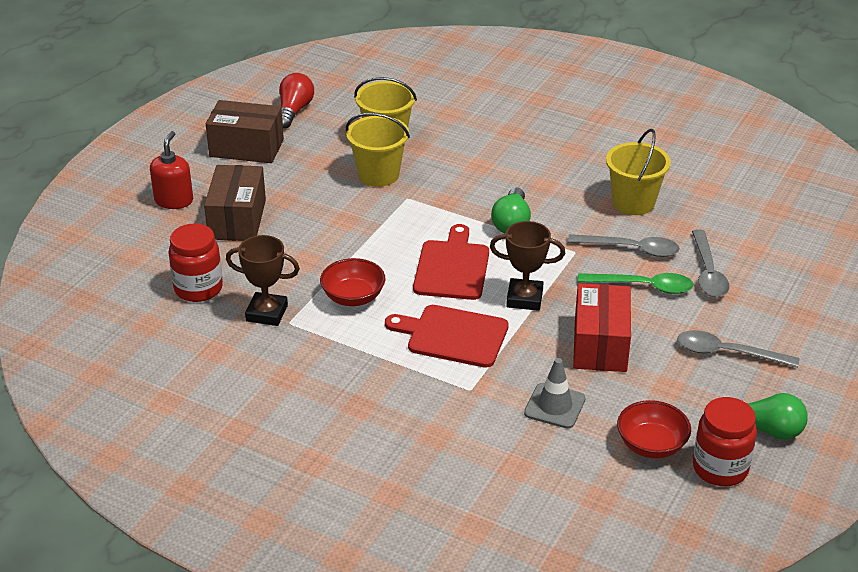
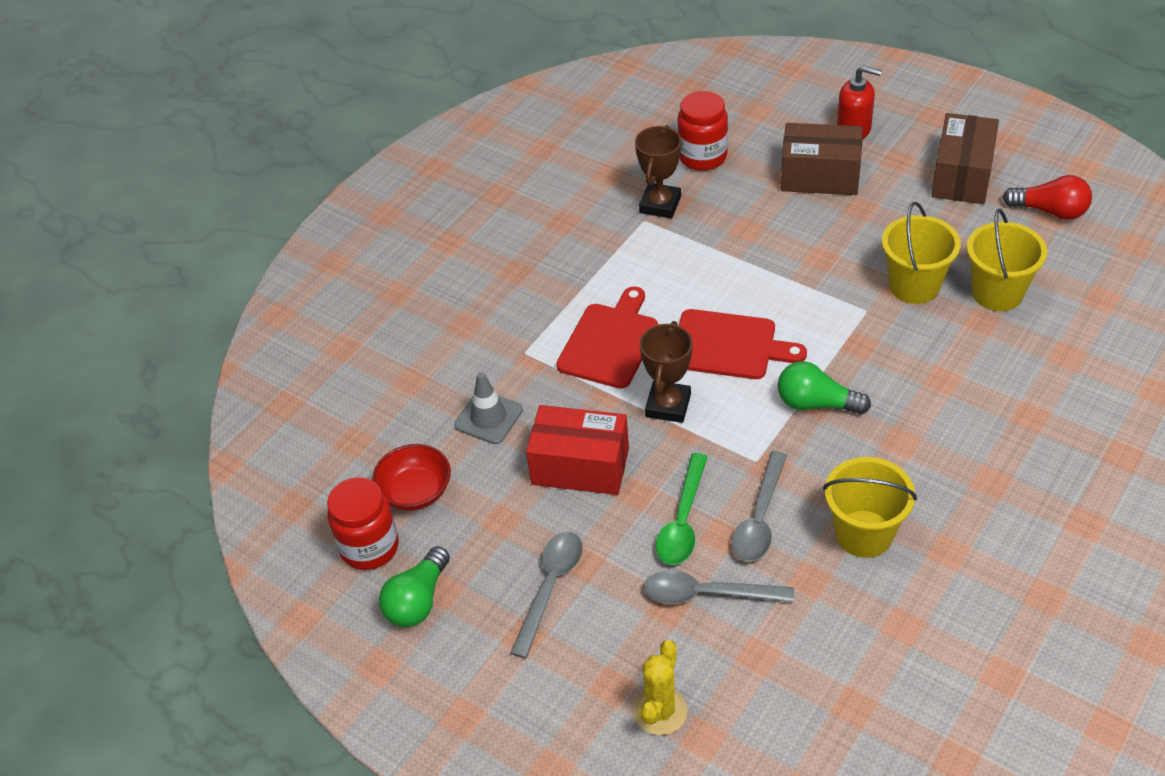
camera: 100 degrees right, 10 degrees up
(353, 297) = (681, 266): red bowl -> none
(815, 291) = (660, 711): none -> yellow cactus

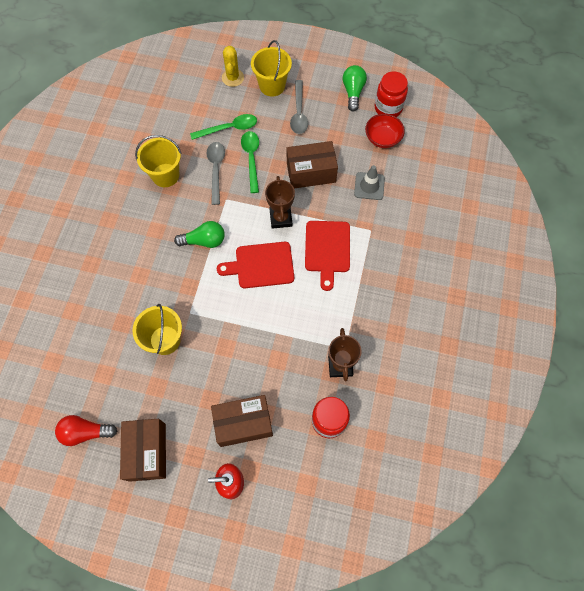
camera: 155 degrees right, 20 degrees up
(580, 466) = (311, 172): red box -> brown box
(707, 594) = (229, 128): grey spoon -> green spoon
(997, 293) = (115, 348): yellow bucket -> yellow bucket (272, 86)

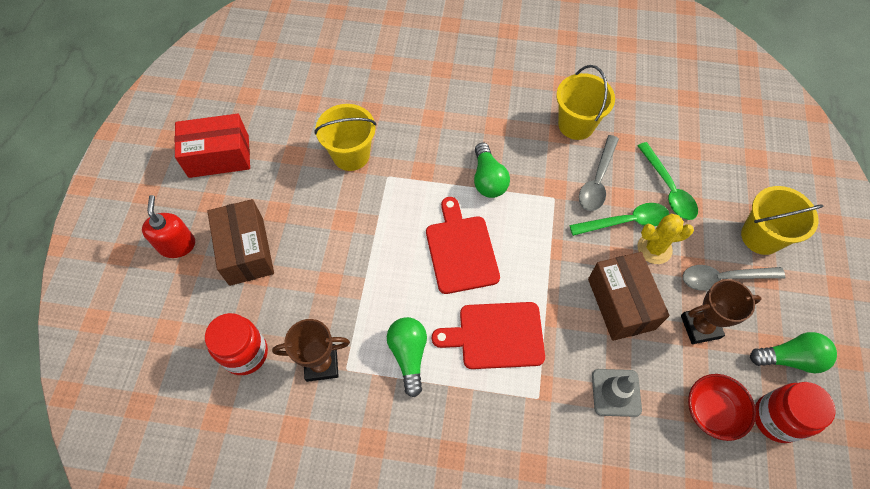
camera: 85 degrees right, 5 degrees down
(85, 432) = (244, 97): red light bulb -> none
(147, 452) = (219, 156): brown box -> red box
(216, 170) = (597, 180): grey spoon -> grey spoon turned 120 degrees clockwise
(233, 78) = (757, 183): yellow cactus -> yellow cactus (654, 248)
(281, 218) = (537, 268): brown trophy -> brown trophy (700, 327)
(337, 306) = (409, 355): none -> green light bulb

